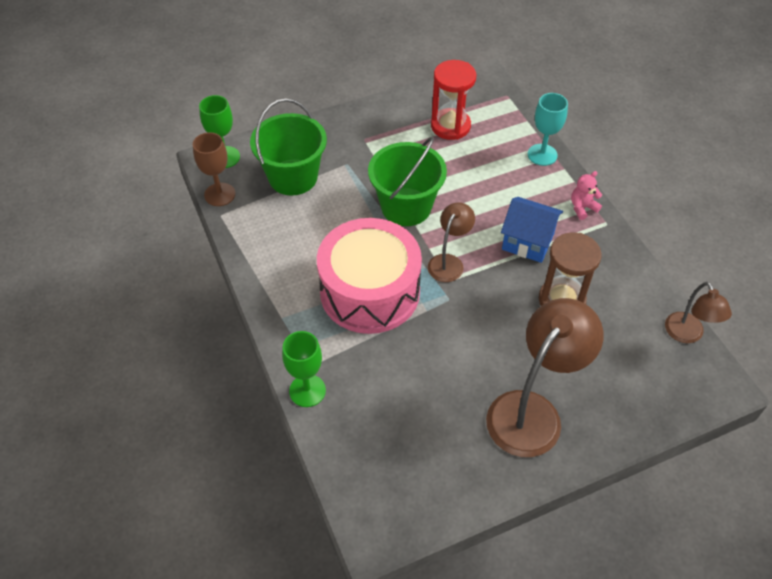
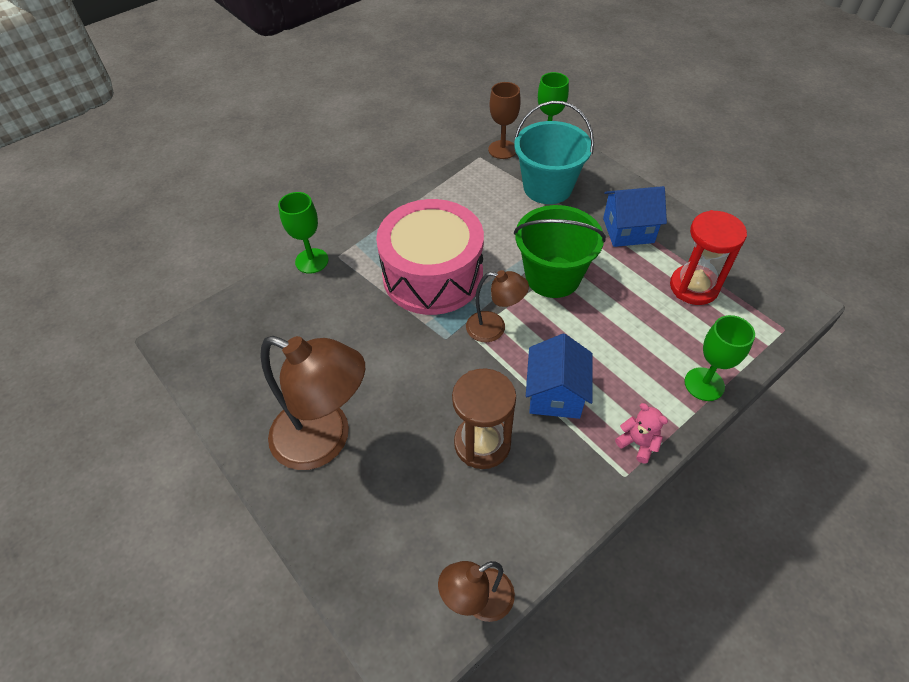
camera: 75 degrees right, 0 degrees up
(293, 177) = (547, 187): green bucket -> turquoise bucket
(373, 142) = (628, 230): none -> blue house
(542, 155) = (704, 384): turquoise goblet -> green goblet

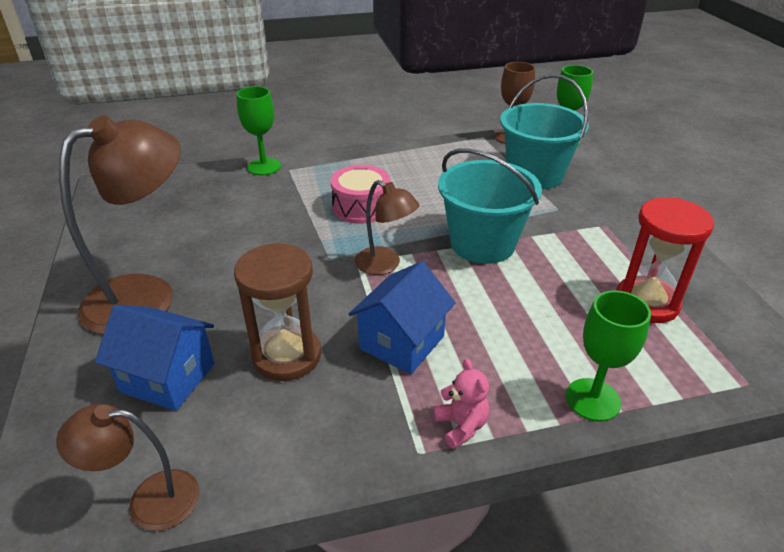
camera: 25 degrees right, 15 degrees down
(325, 440) = (147, 295): brown lamp -> brown lamp turned 90 degrees counterclockwise
(432, 275) = (361, 207): pink drum -> pink drum, size x0.53
(552, 277) = (482, 244): green bucket -> turquoise bucket
(628, 230) = (600, 231): blue house -> blue house (168, 377)

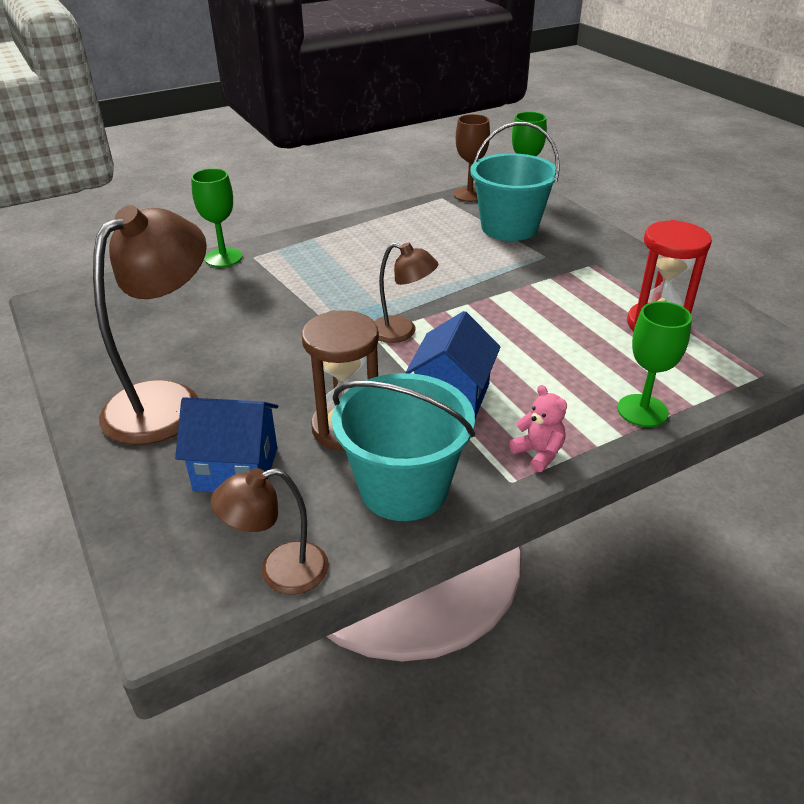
camera: 15 degrees left, 0 degrees up
(361, 207) = (350, 282): pink drum -> none
(482, 244) = (487, 298): turquoise bucket -> turquoise bucket (404, 488)

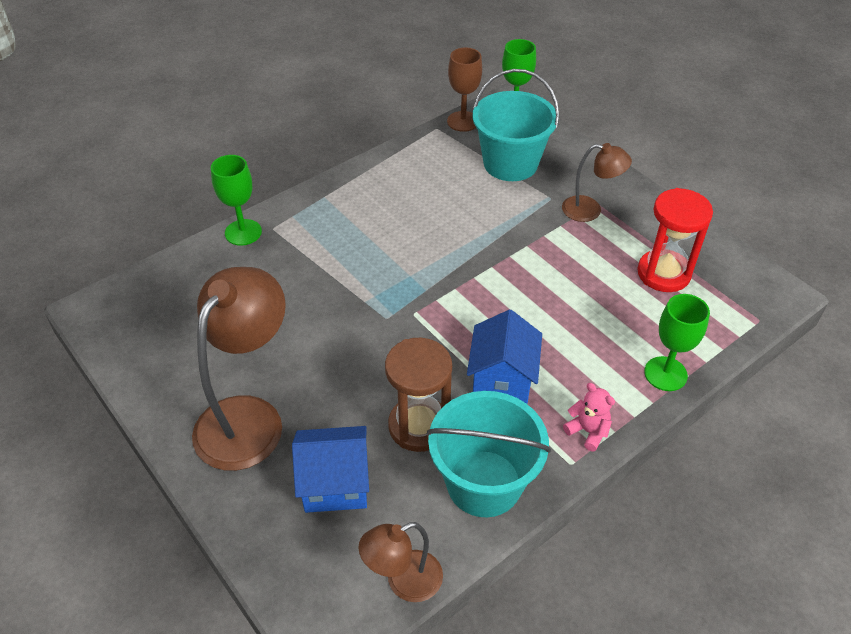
camera: 10 degrees left, 10 degrees up
(402, 332) = (440, 309): brown lamp -> brown lamp (590, 210)

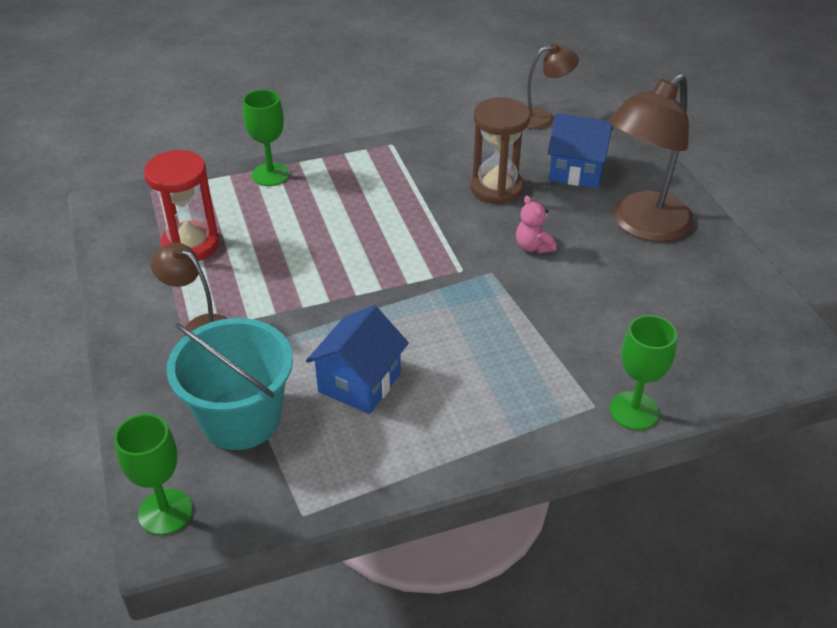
camera: 160 degrees left, 5 degrees down
(463, 121) = (254, 517): brown goblet -> none
(484, 483) = (463, 148): turquoise bucket -> none
(502, 379) = (409, 202): blue house -> blue house (359, 382)
(588, 431) = (364, 157): pink teddy bear -> pink teddy bear (533, 247)

